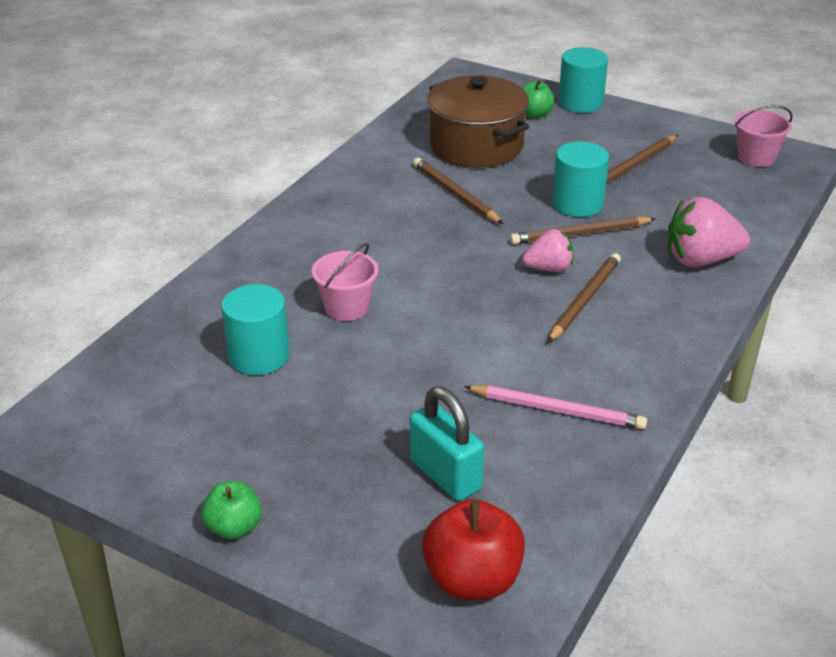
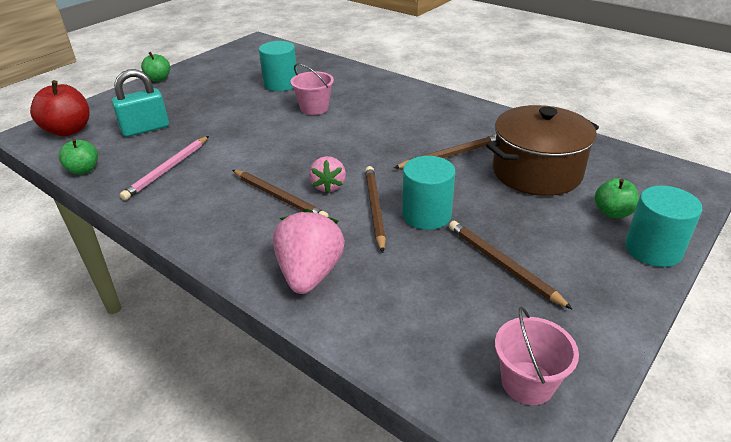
camera: 100 degrees right, 0 degrees up
(589, 502) = (83, 170): none -> green apple

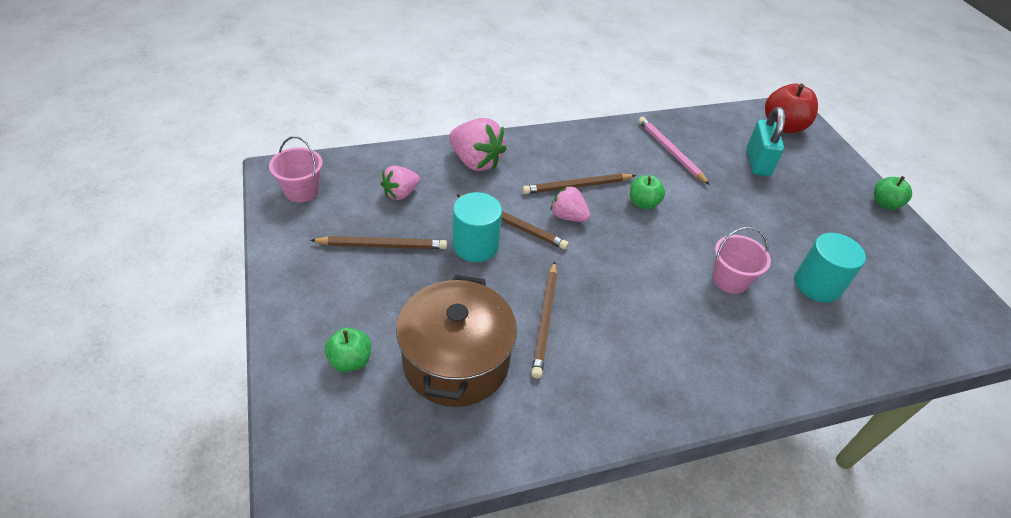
camera: 120 degrees right, 10 degrees up
(83, 170) = (702, 118): green apple -> green apple (643, 203)
(425, 297) = (400, 193): none -> pink strawberry
(653, 249) = (291, 341): turquoise cylinder -> none

